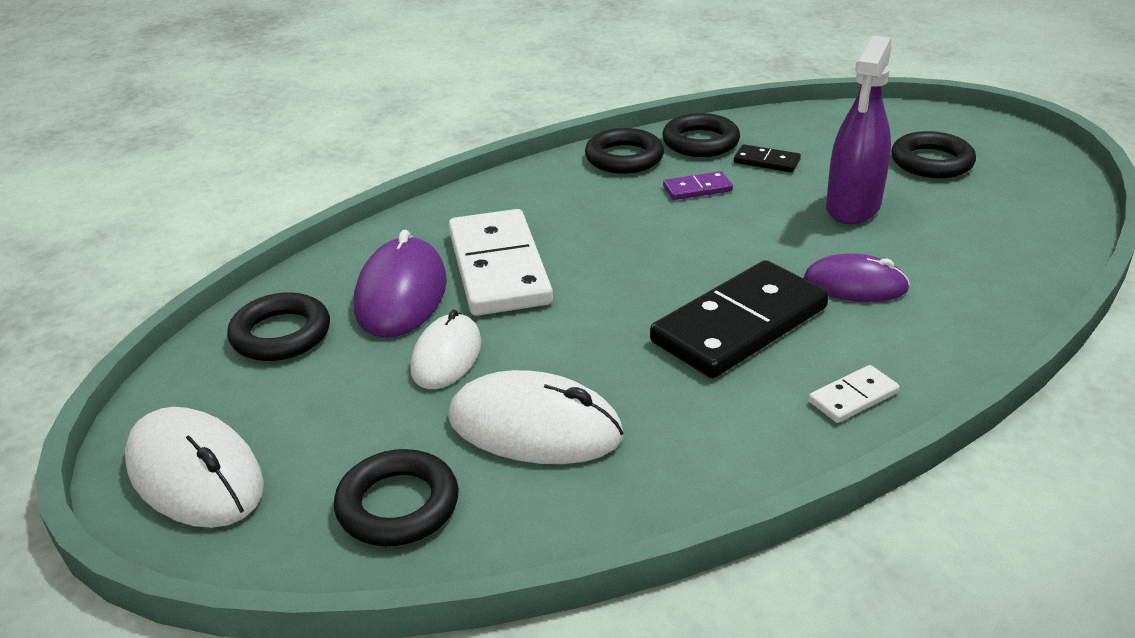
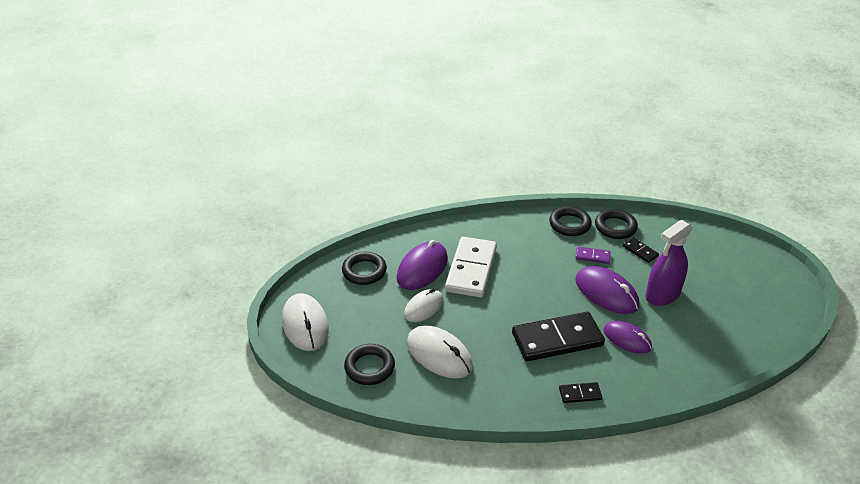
camera: 25 degrees right, 5 degrees up
(763, 231) = (606, 293): none -> purple mouse
(853, 397) = (580, 394): white domino -> black domino
(931, 162) = (728, 282): black ring -> none

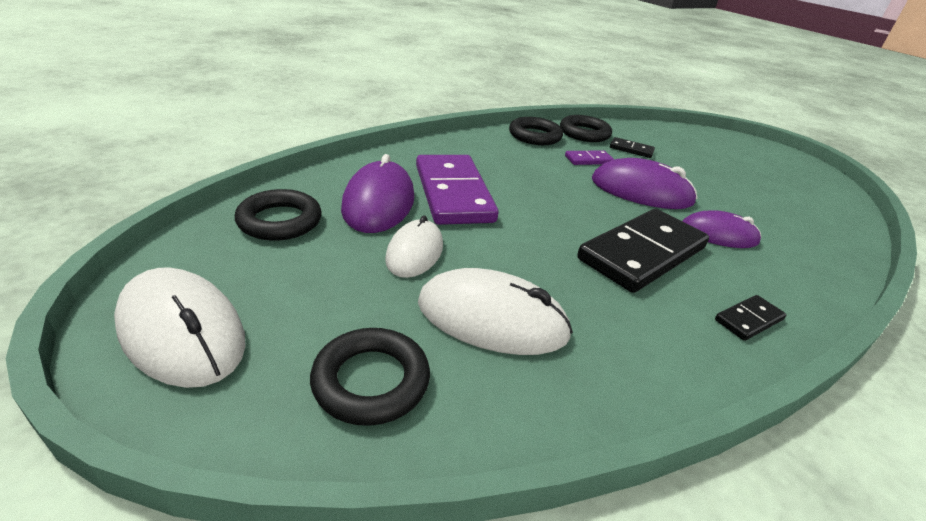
camera: 30 degrees left, 5 degrees down
(471, 269) = (453, 193): white domino -> purple domino
(662, 295) = (698, 183): purple spray bottle -> none

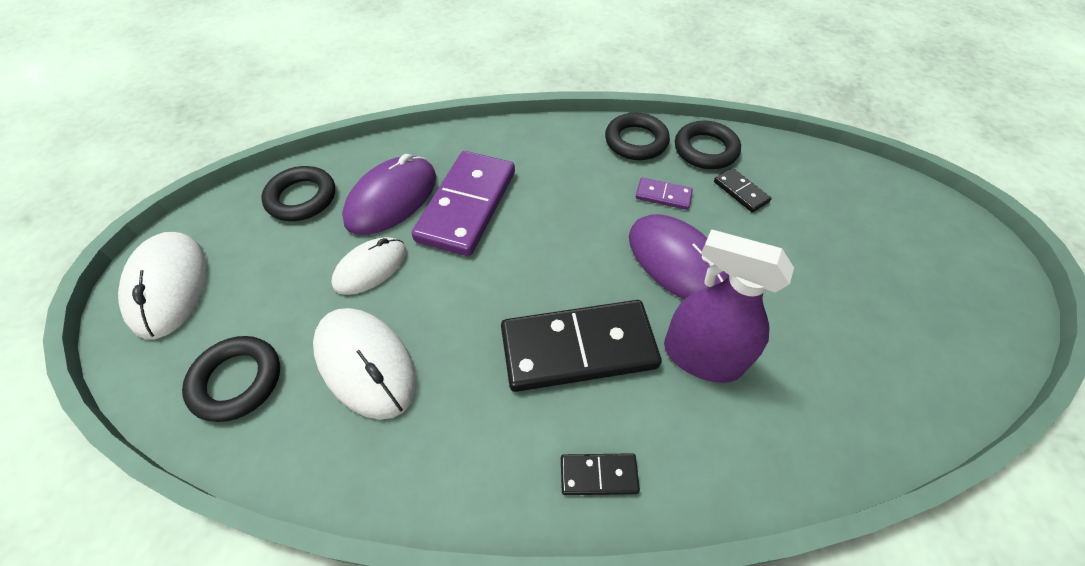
camera: 35 degrees right, 20 degrees up
(718, 234) = (702, 357): purple mouse -> purple spray bottle

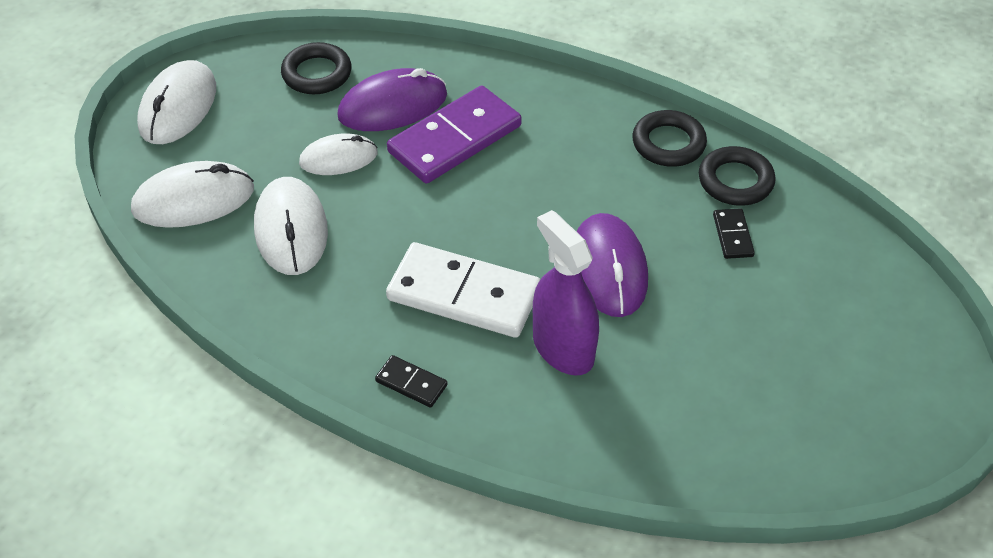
camera: 30 degrees right, 5 degrees down
(237, 381) = (193, 200): black ring -> white mouse
(578, 348) = (464, 294): black domino -> white domino
(663, 196) = (649, 206): purple domino -> none

